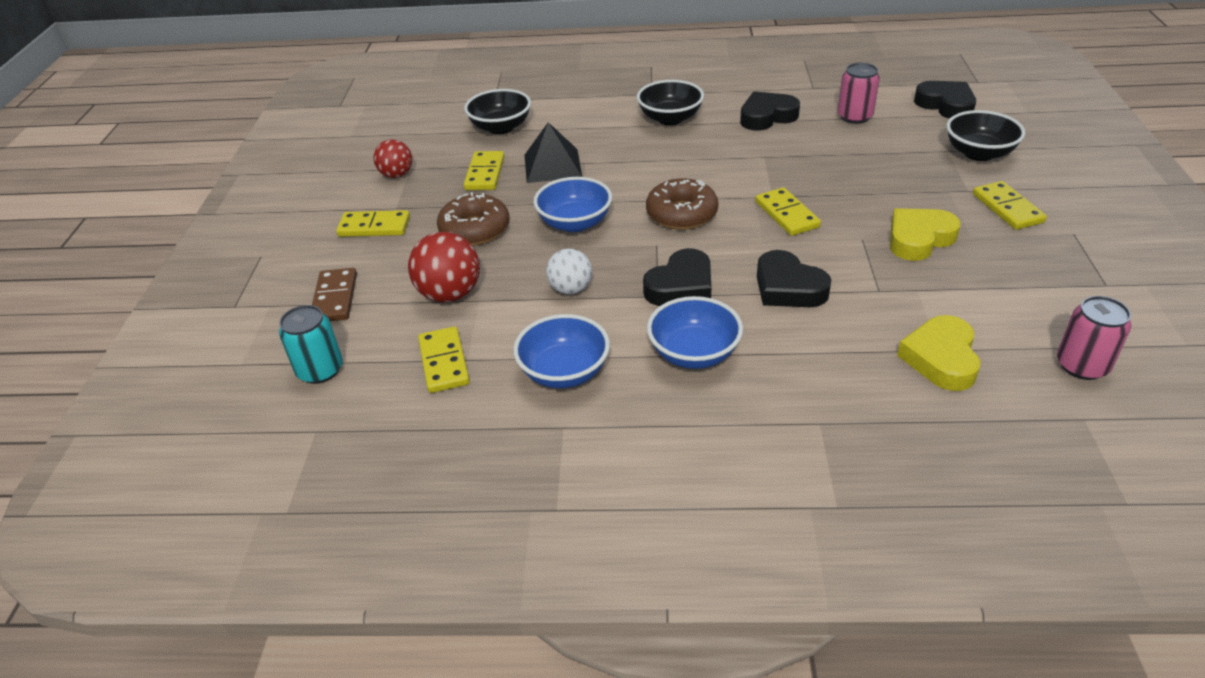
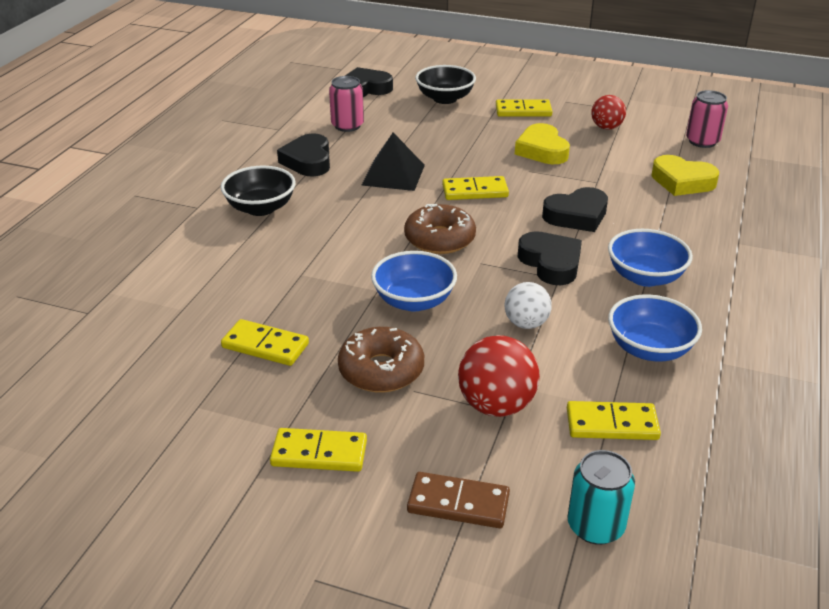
camera: 75 degrees left, 5 degrees down
(374, 227) = (319, 453): yellow domino -> yellow domino turned 75 degrees clockwise
(397, 175) = (204, 420): red ball -> red ball (606, 127)
(501, 127) = (166, 318): black bowl -> none
(552, 165) = (289, 295): black pyramid -> black pyramid (393, 175)

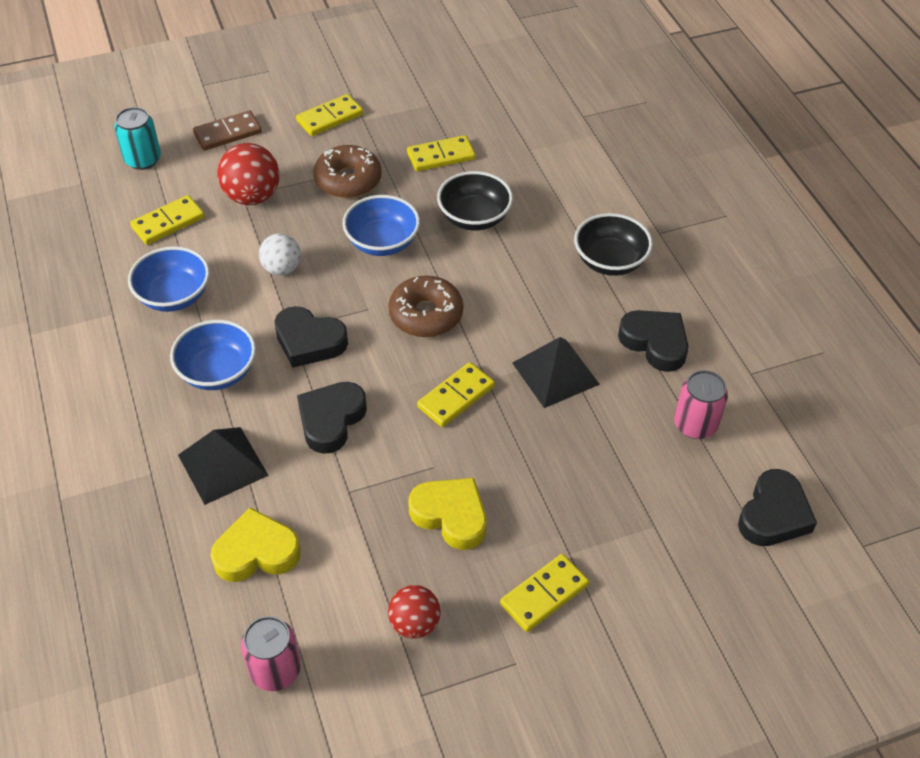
camera: 140 degrees right, 15 degrees up
(445, 99) = (661, 558): black bowl -> black bowl (474, 218)
(678, 225) = (223, 465): none -> black pyramid

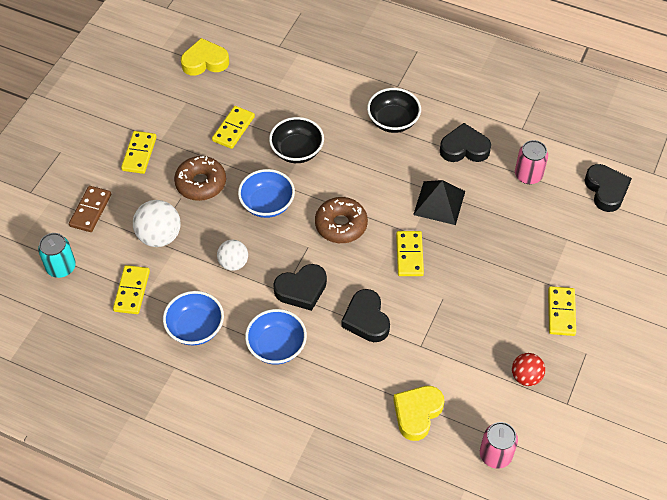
camera: 45 degrees left, 5 degrees up
(223, 465) = (345, 389): black pyramid -> none
(252, 196) = (159, 236): red ball -> white ball
(451, 515) = (479, 314): yellow heart -> yellow heart (205, 61)

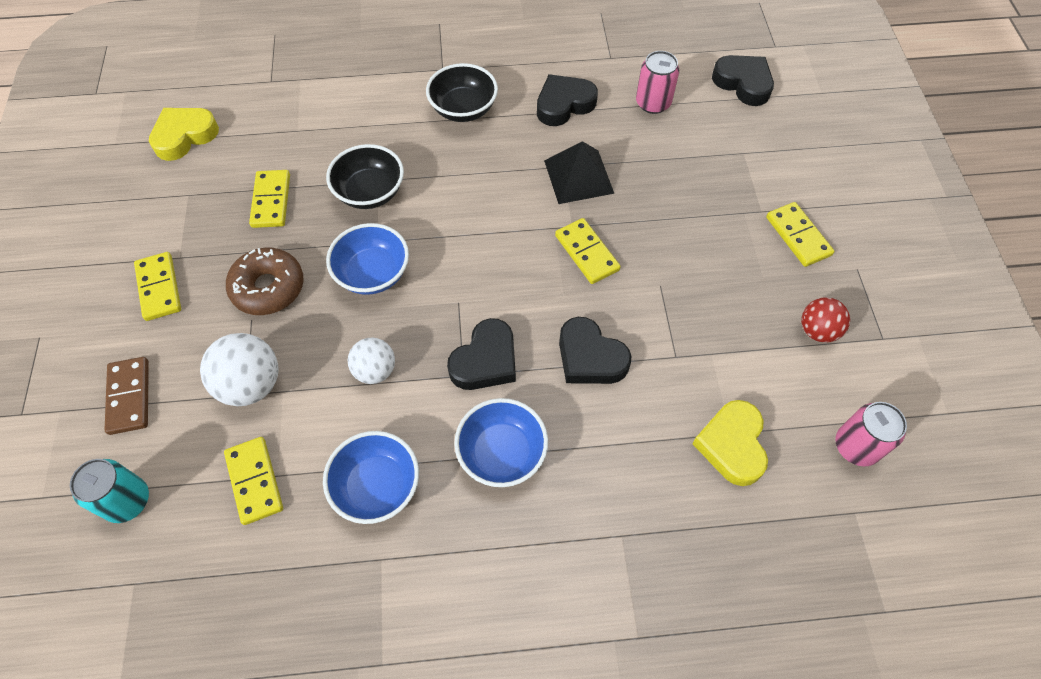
camera: 30 degrees left, 5 degrees up
(341, 225) = (482, 256): brown donut -> none

